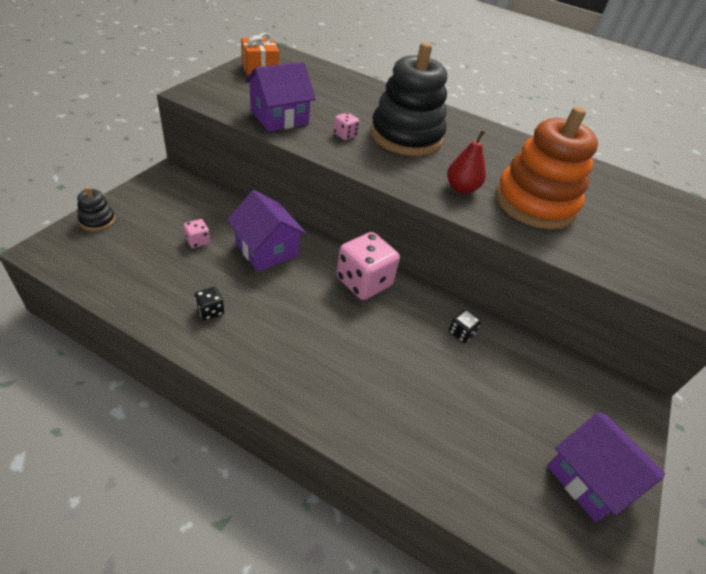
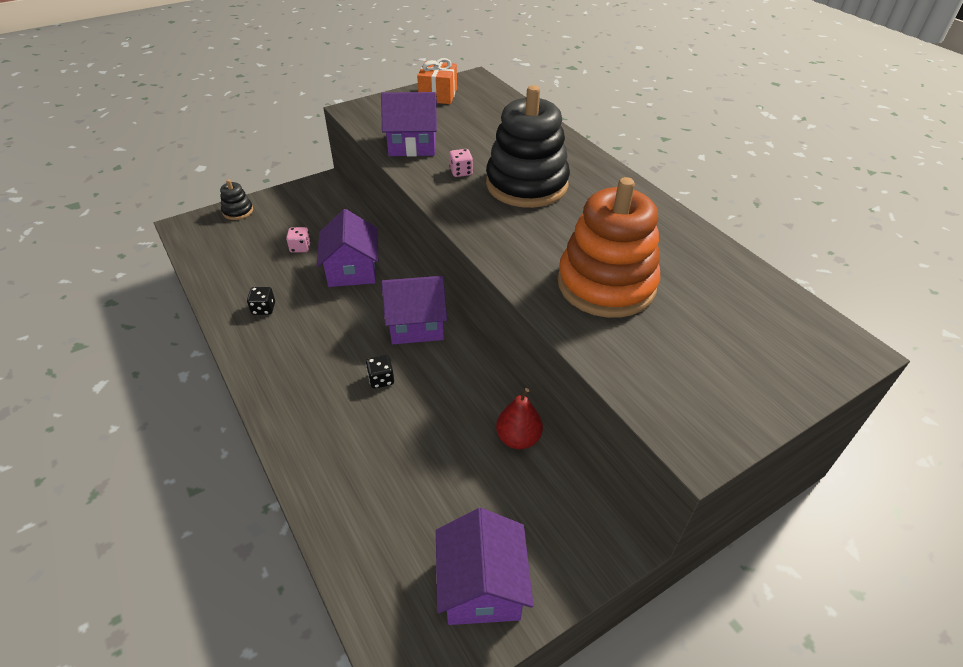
camera: 35 degrees right, 0 degrees up
(364, 282) = (416, 324): pink dice -> purple house
(461, 188) = (533, 249): red pear -> red pear (518, 438)
(461, 333) = (472, 402): black dice -> black dice (381, 379)

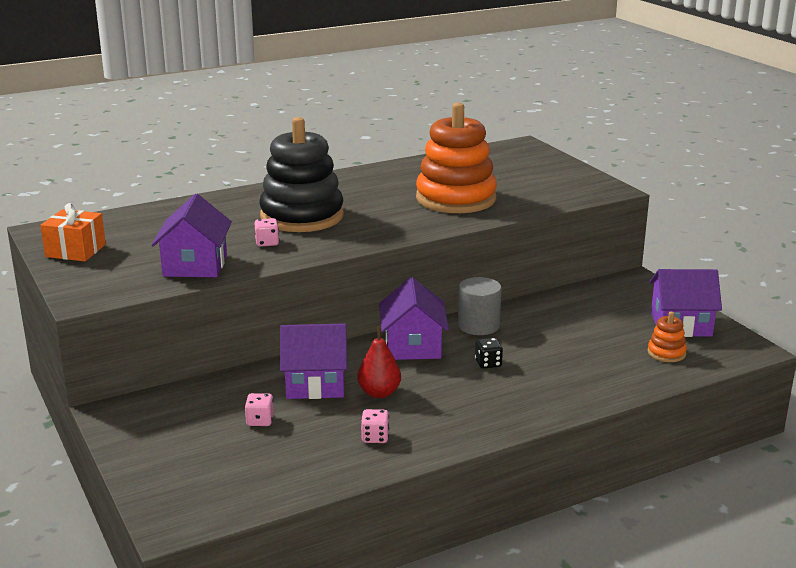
camera: 85 degrees left, 20 degrees down
(238, 211) = (151, 479): black stacking toy -> none
(264, 309) = (375, 437): black dice -> pink dice
(400, 555) = (666, 353): none -> orange stacking toy
(462, 372) = (478, 325): none -> grey cylinder
(518, 438) = (551, 305): red pear -> red pear (379, 393)

